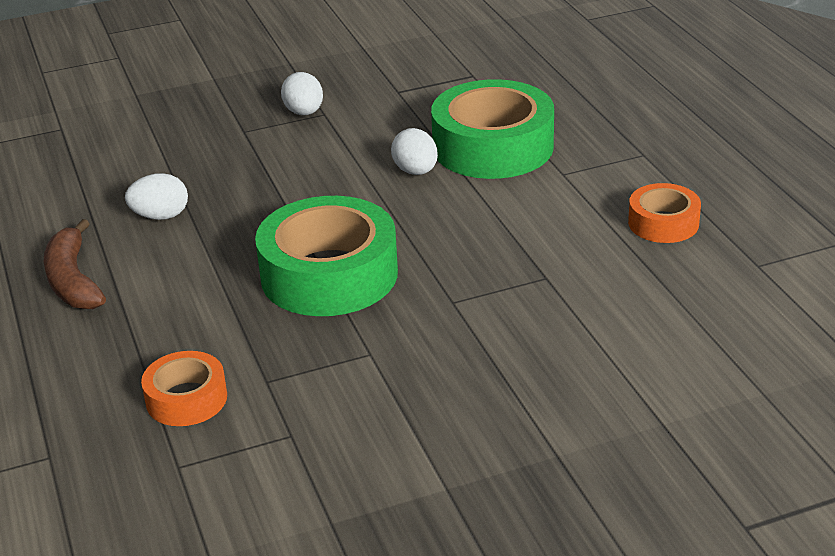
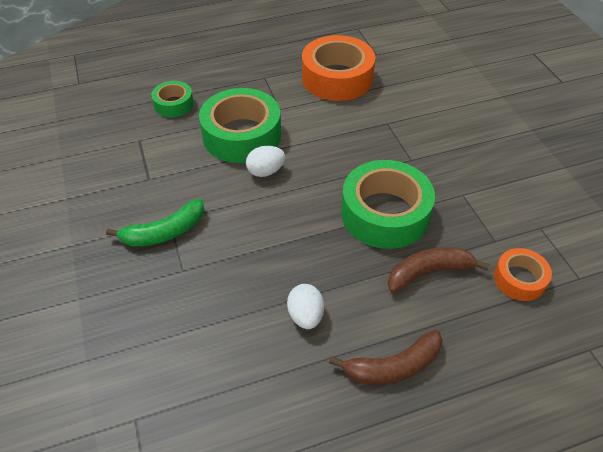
camera: 90 degrees left, 15 degrees up
(212, 312) = (428, 272): none -> brown banana
(304, 113) = (164, 232): white egg -> green banana
(554, 89) = (174, 104): none -> green tape
(663, 223) = (337, 78): orange tape -> orange tape, size x1.90

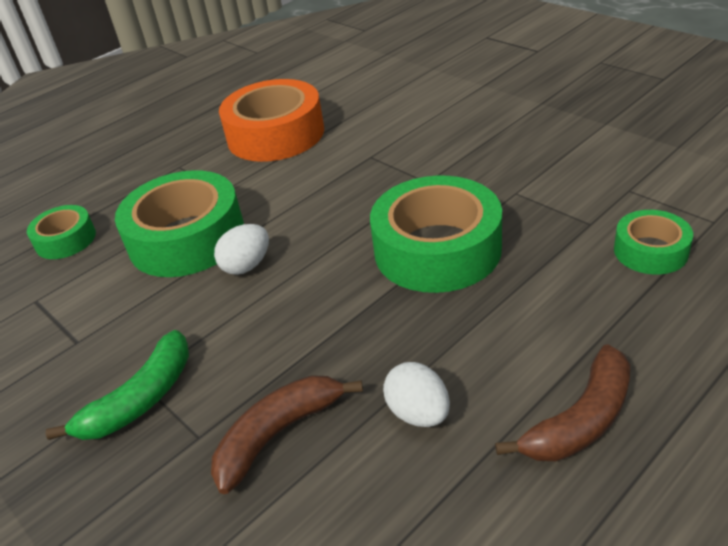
camera: 20 degrees left, 10 degrees down
(428, 272) = (540, 290): brown banana -> brown banana (278, 434)
(519, 279) = (650, 251): orange tape -> green tape

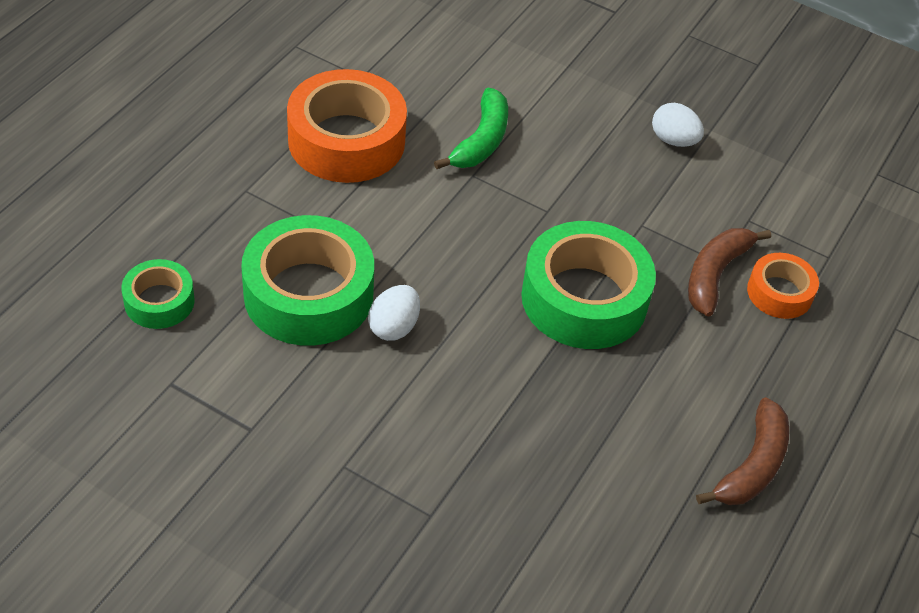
camera: 25 degrees left, 10 degrees up
(140, 399) = (355, 485): green banana -> green banana (481, 141)
(278, 434) = (504, 505): brown banana -> brown banana (715, 274)
(418, 413) = (620, 473): white egg -> white egg (673, 140)
(650, 251) = (779, 293): green tape -> orange tape

